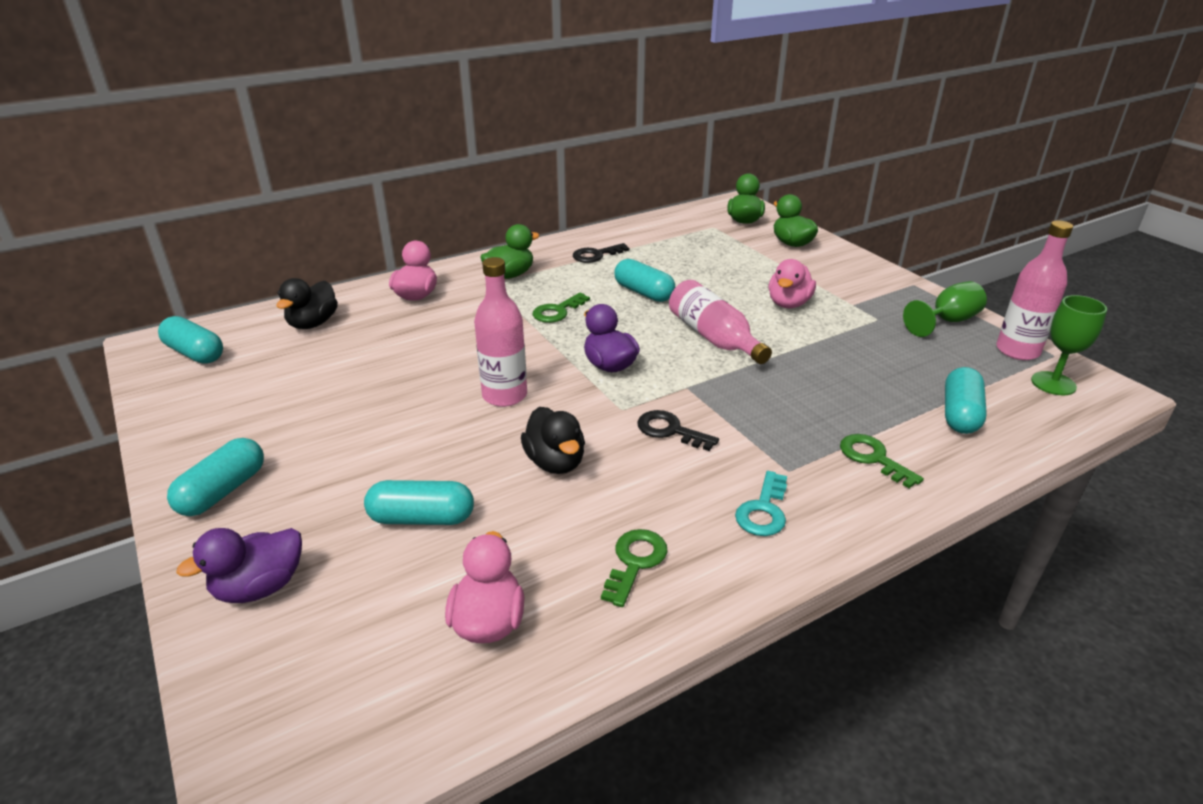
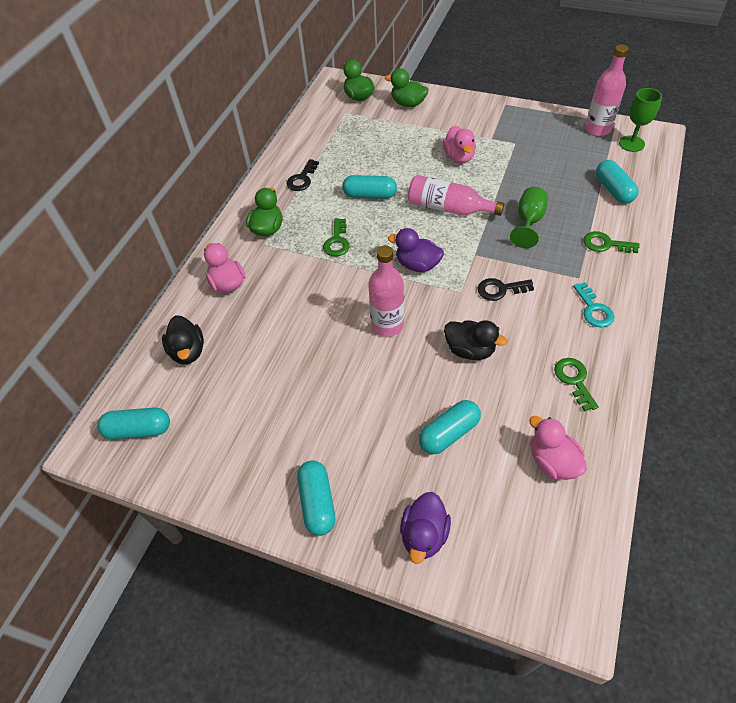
camera: 35 degrees left, 20 degrees up
(947, 321) = (548, 125): green goblet -> green goblet (528, 222)

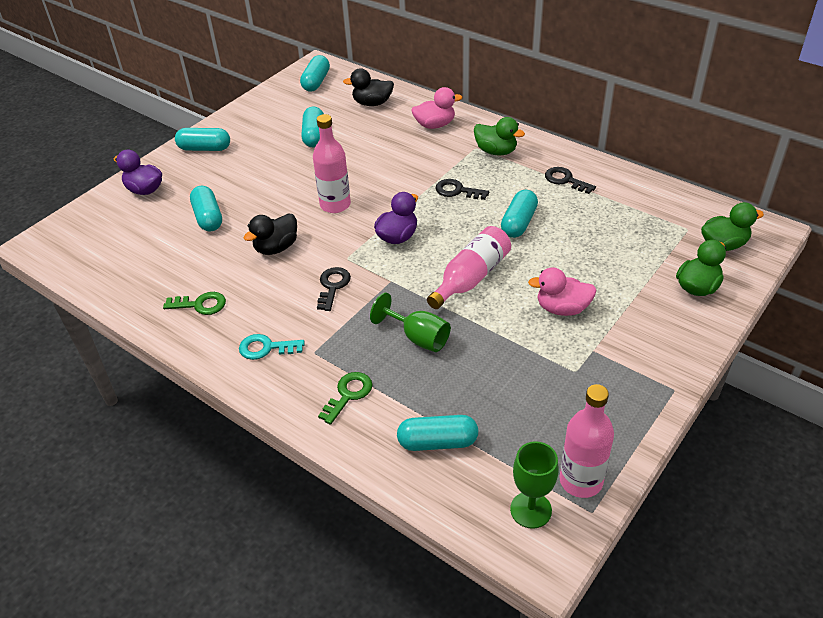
camera: 105 degrees right, 10 degrees down
(266, 387) = (314, 136): none -> turquoise capsule
(337, 241) = (457, 191): green key -> black key
(552, 461) = (142, 267): pink duck -> none

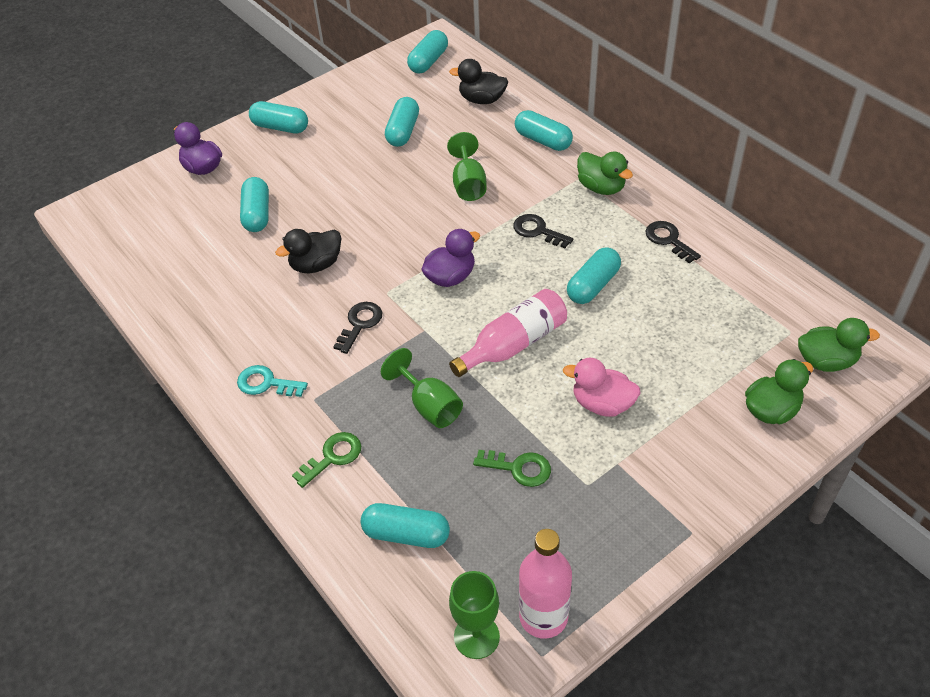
camera: 15 degrees right, 5 degrees up
(200, 305) = (216, 318): green key -> green key (519, 468)
(335, 205) = (396, 224): pink bottle -> none
(385, 166) = (468, 184): none -> green goblet
(435, 125) = (543, 140): pink duck -> turquoise capsule

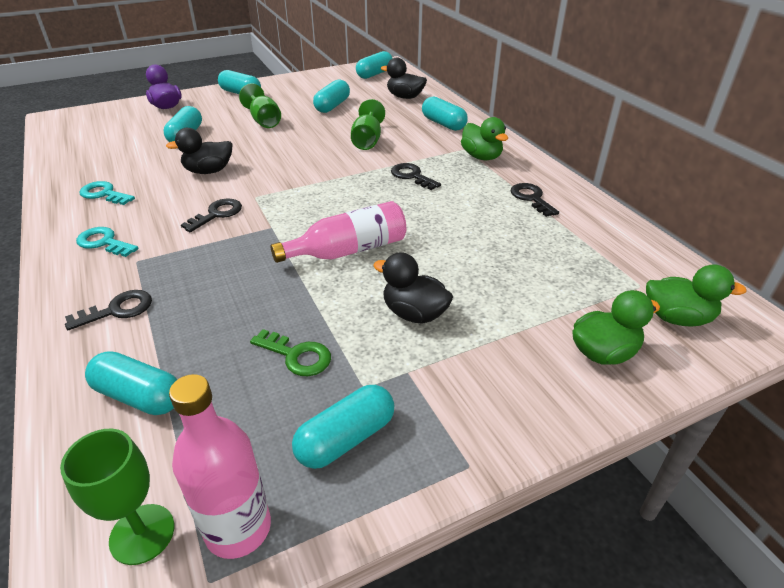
camera: 10 degrees right, 10 degrees down
(222, 320) = (104, 194): none -> turquoise key
(333, 457) = (118, 310): green key -> black key
(429, 406) = (239, 284): green goblet -> green goblet (264, 121)
(450, 277) = (317, 195): purple duck -> none
(593, 285) = (446, 219): turquoise capsule -> turquoise capsule (346, 438)
(602, 404) = (414, 313): pink duck -> black duck

